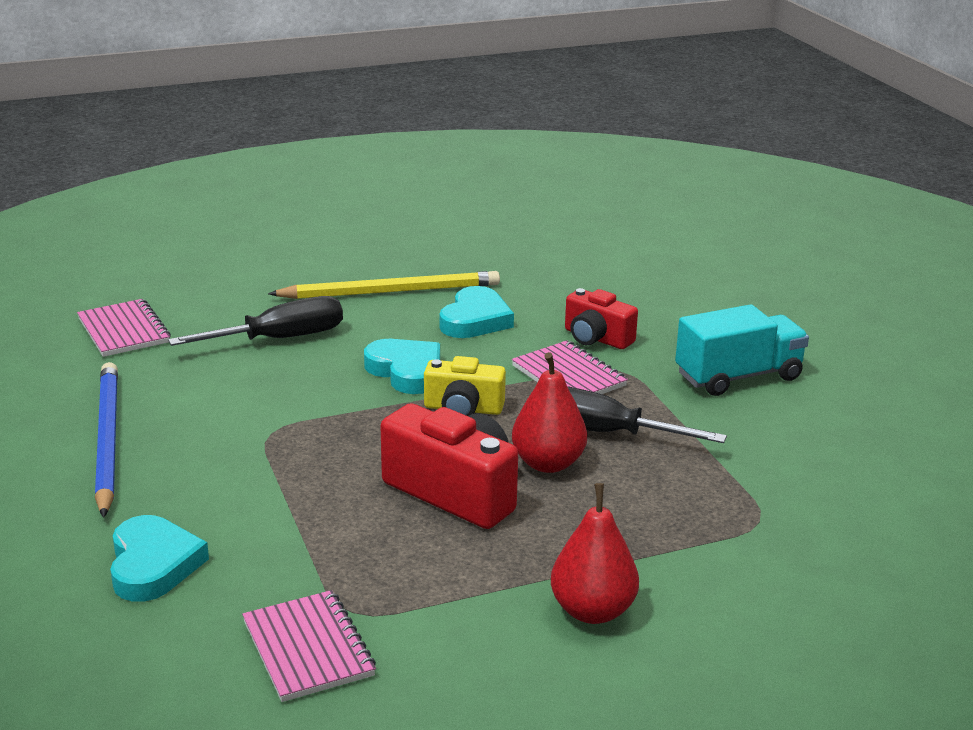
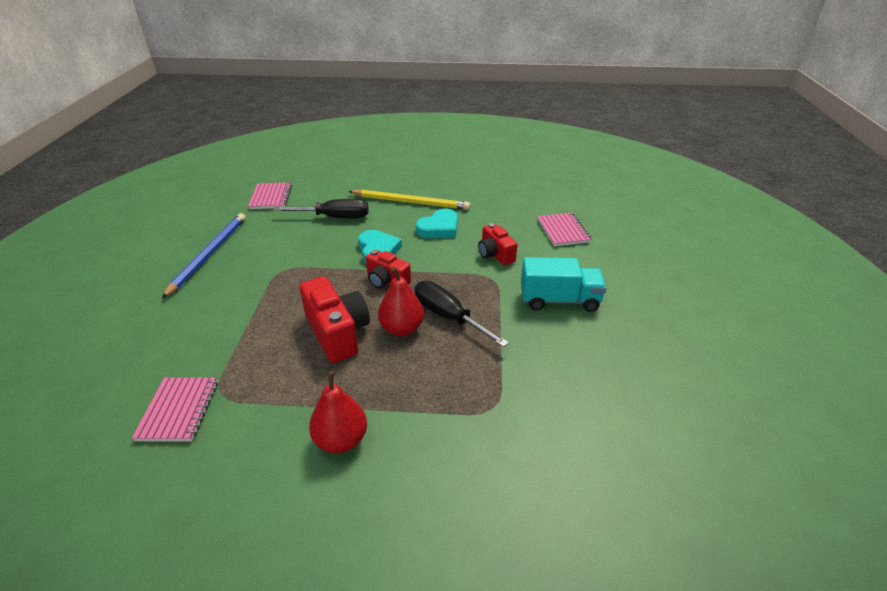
camera: 25 degrees right, 10 degrees up
(153, 565) = (161, 332): turquoise heart -> none
(463, 409) = (386, 281): yellow camera -> red camera
(568, 376) = (460, 275): pink notebook -> pink notebook (562, 231)

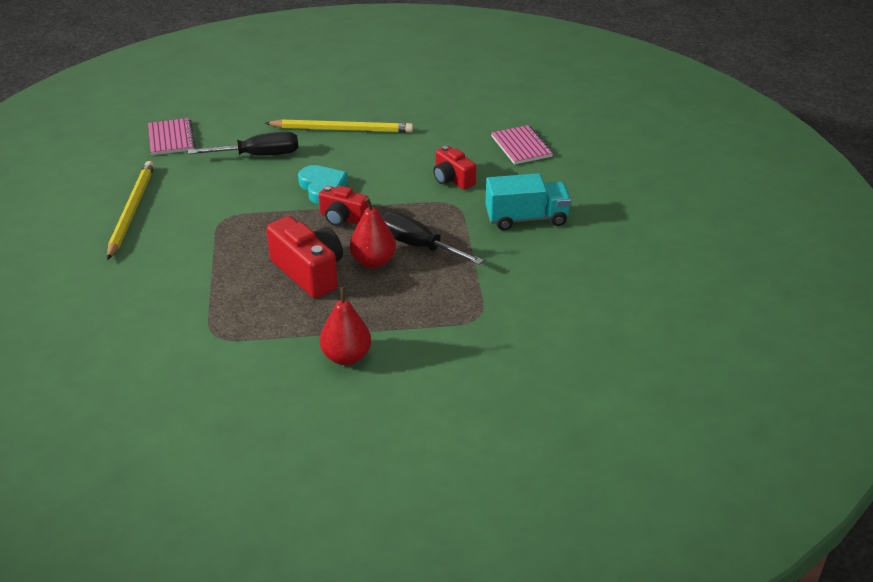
camera: 10 degrees left, 0 degrees up
(178, 410) = (182, 353): pink notebook -> none
(209, 254) = (132, 211): blue pencil -> yellow pencil
(439, 228) = (384, 156): turquoise heart -> none

